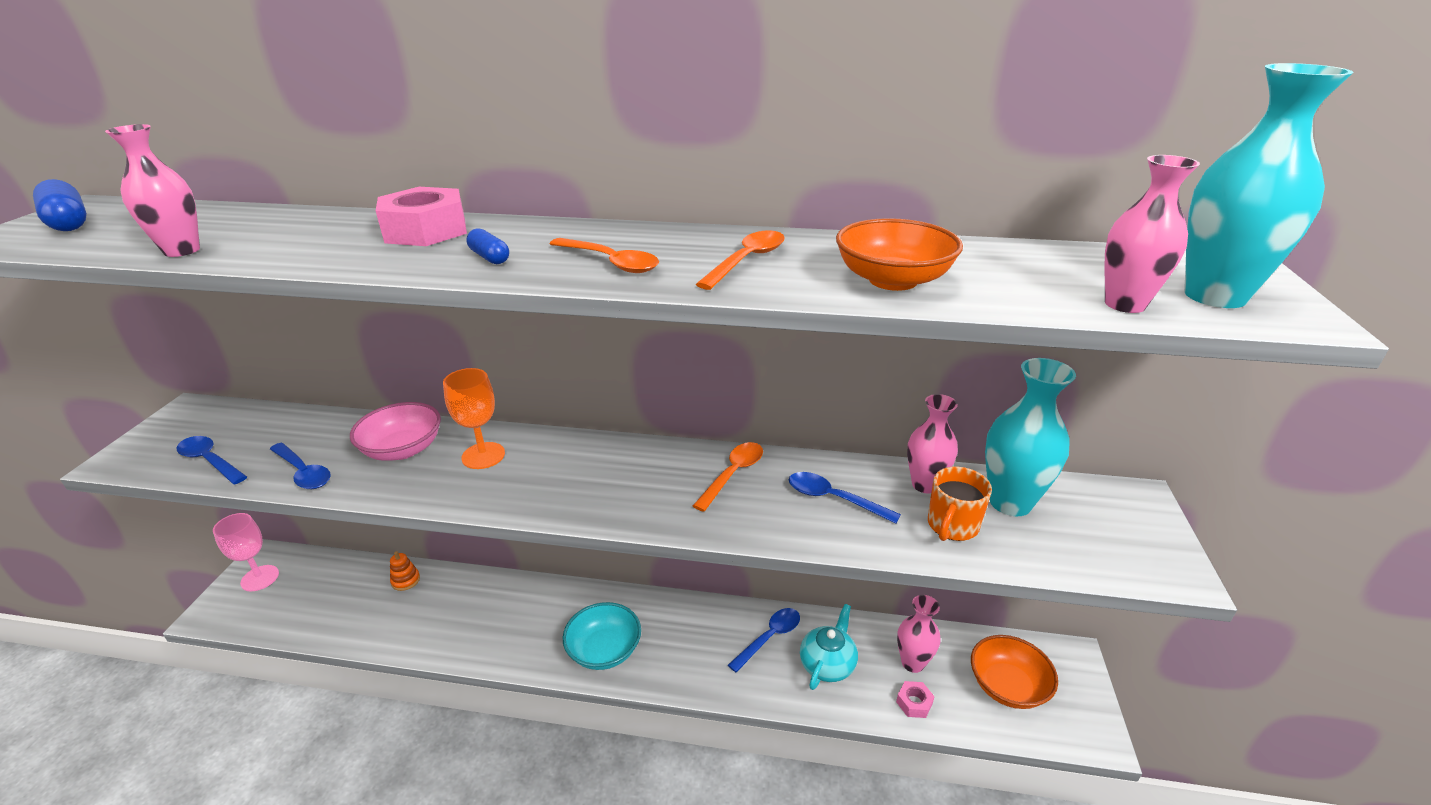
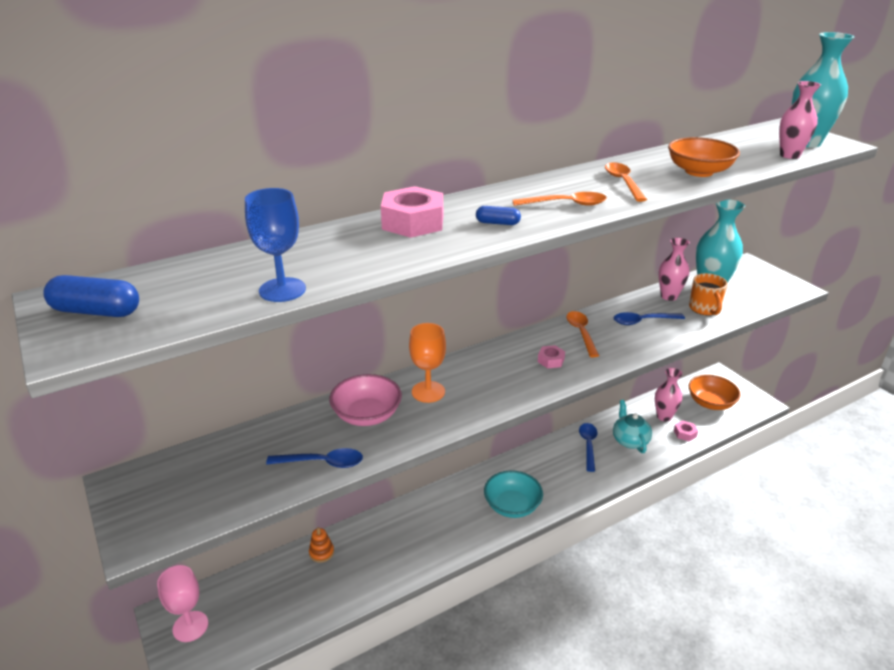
camera: 40 degrees left, 0 degrees up
(182, 251) = (282, 290): pink vase -> blue goblet
(210, 461) = (228, 496): blue spoon -> none
(646, 488) = (551, 360): none -> pink nut

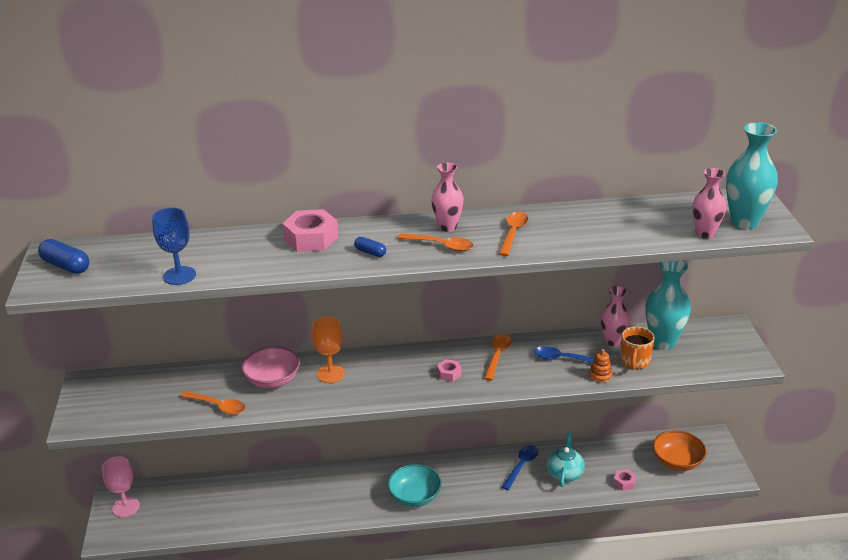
camera: 25 degrees right, 0 degrees up
(321, 552) = (243, 485): orange stacking toy -> orange stacking toy (600, 376)
(322, 463) = (217, 406): blue spoon -> orange spoon
(664, 416) = (617, 461): pink vase -> pink vase (447, 227)
(699, 172) = (593, 235): orange bowl -> none

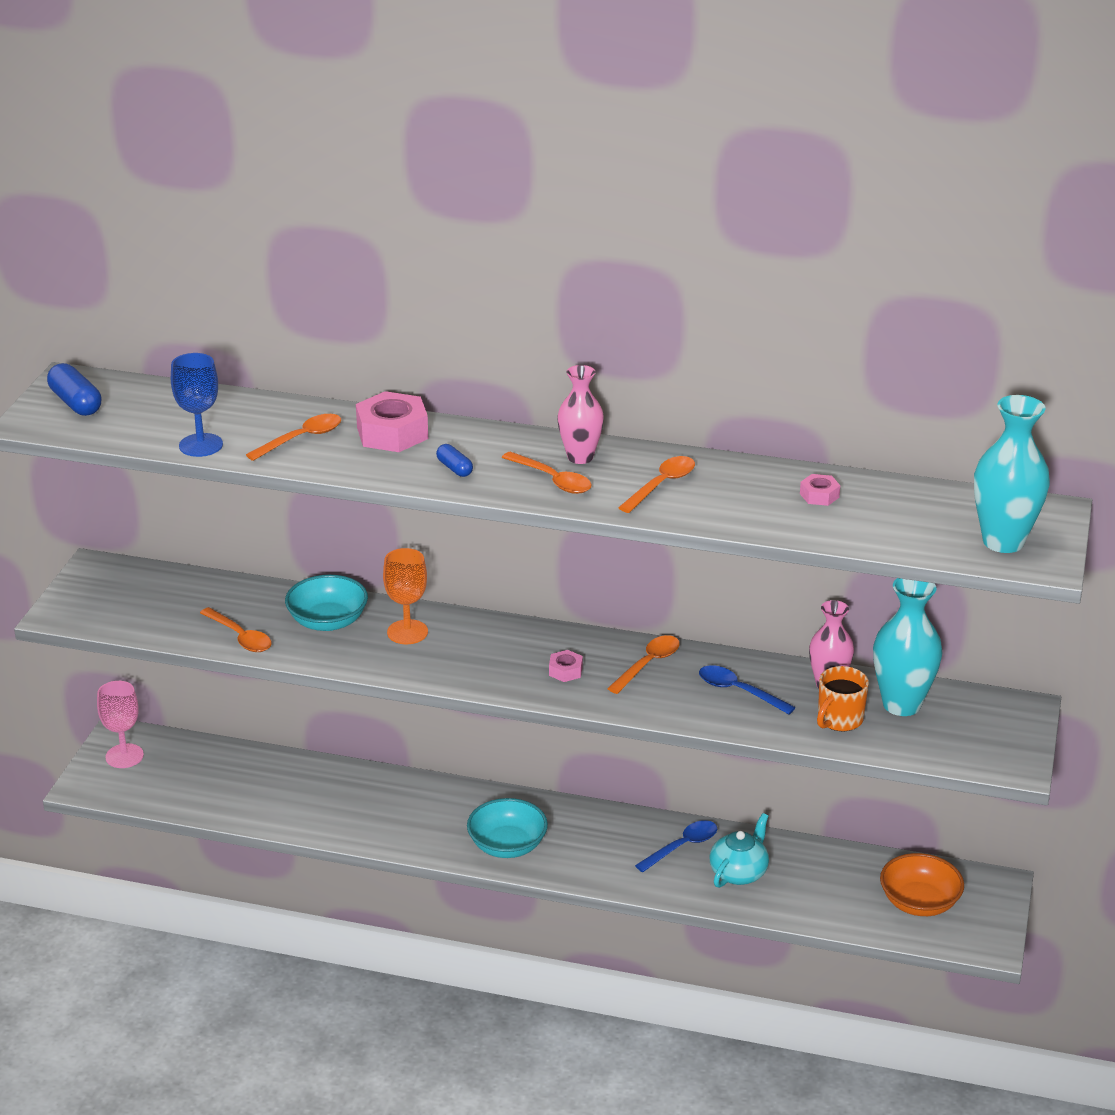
camera: 20 degrees right, 0 degrees up
(250, 255) = (301, 439): none -> orange spoon
(272, 380) = (328, 621): pink bowl -> turquoise bowl
(600, 376) = (774, 726): orange stacking toy -> none
(624, 482) = (819, 908): pink nut -> pink nut (819, 495)
(705, 234) = (930, 545): pink vase -> none

